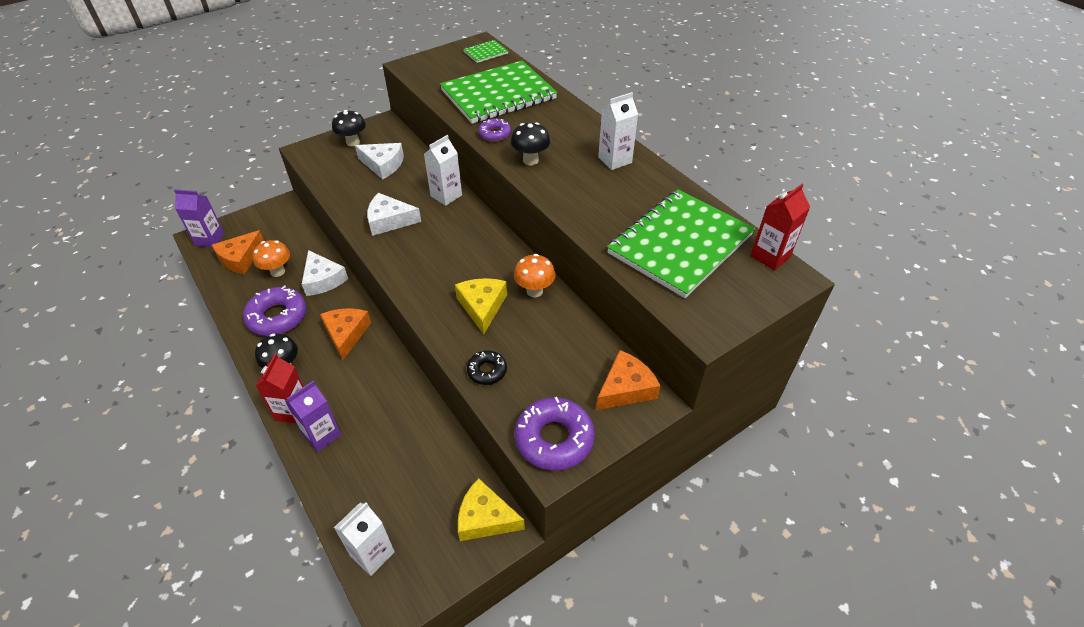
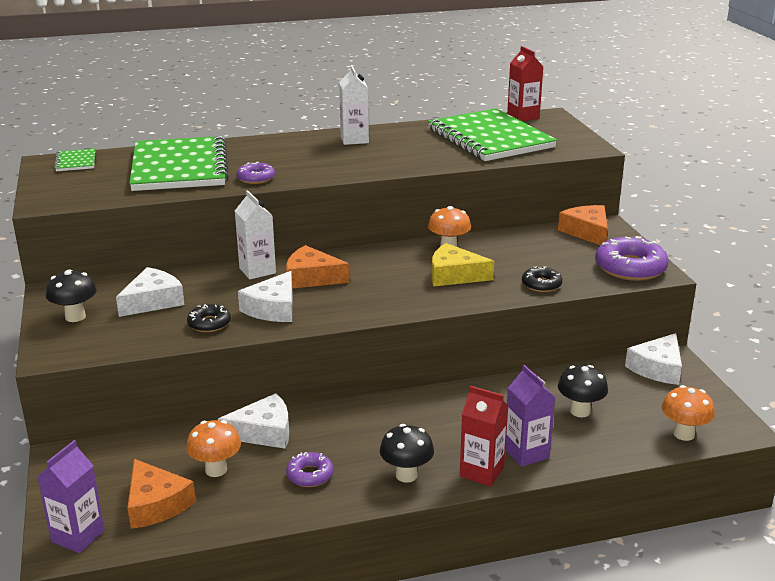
camera: 70 degrees left, 20 degrees down
(277, 317) = (310, 475): purple donut -> purple donut, size x0.55
(346, 334) = (377, 422): orange cheese -> orange cheese (311, 277)
(359, 198) = (209, 323): none -> black donut
(372, 554) = (684, 434): white carton -> orange mushroom
(485, 518) = (657, 368): yellow cheese -> white cheese
(530, 160) = (320, 170): black mushroom -> black mushroom (580, 411)

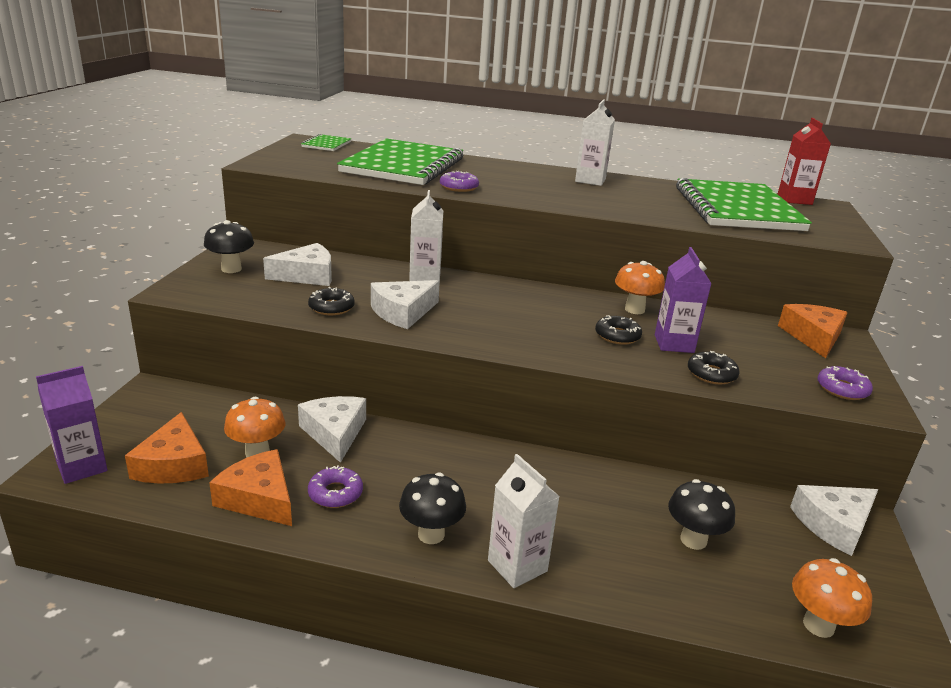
camera: 25 degrees right, 0 degrees up
(264, 432) = (335, 433): white cheese -> white cheese turned 120 degrees counterclockwise
(311, 277) = (468, 296): orange cheese -> orange cheese (259, 498)
(454, 275) = (617, 336): yellow cheese -> black donut
(481, 472) = (517, 566): red carton -> white carton
(526, 453) = (588, 565): purple carton -> purple carton (674, 344)
(630, 268) = (842, 389): purple donut -> purple donut, size x0.55

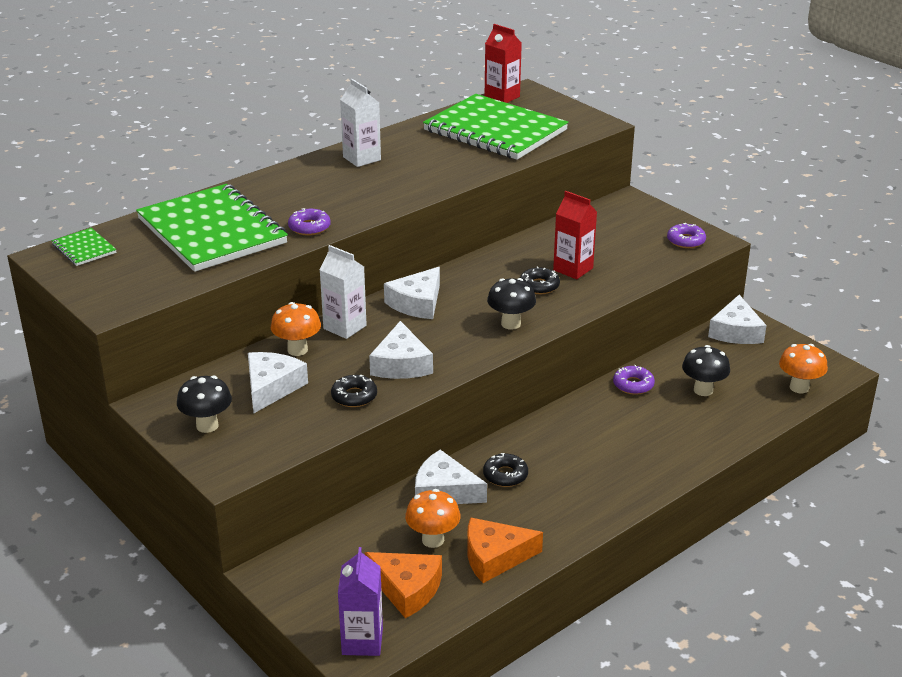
camera: 50 degrees left, 5 degrees up
(335, 493) = (522, 518): purple donut -> purple donut (633, 385)
(431, 534) = (606, 492): black mushroom -> black mushroom (511, 324)
(501, 293) = (417, 303): none -> white cheese
(517, 566) = (666, 470): white carton -> none
(634, 309) = (508, 258): orange mushroom -> orange mushroom (297, 350)
(674, 344) = (573, 269): purple carton -> red carton
(711, 374) = (624, 277): black donut -> black donut (505, 475)
(813, 337) = (619, 211): orange cheese -> none

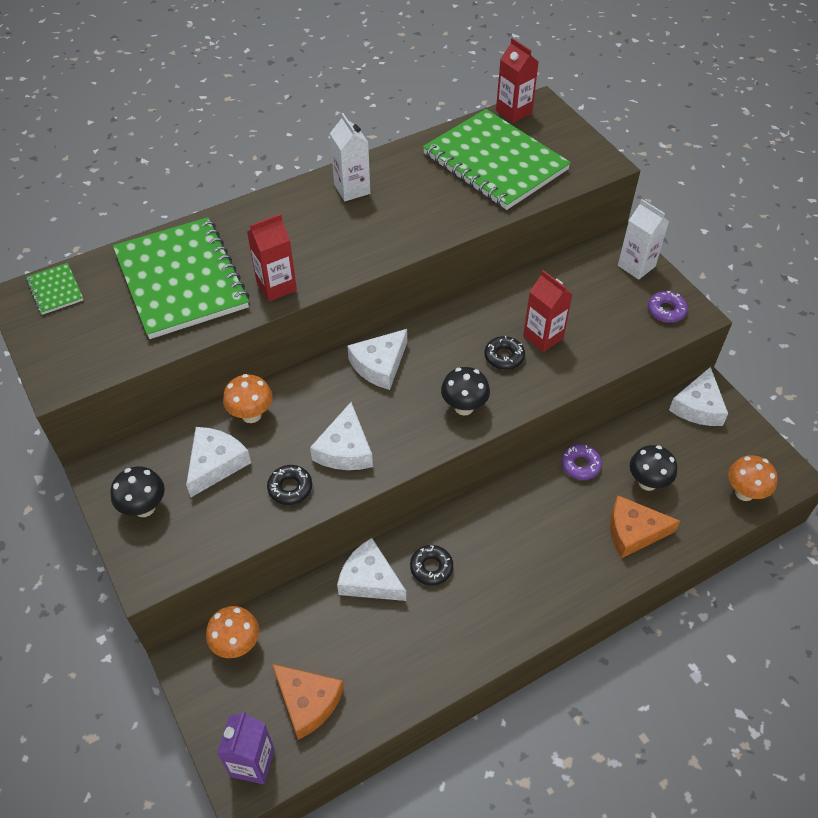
camera: 10 degrees right, 20 degrees up
(309, 227) = (276, 286): purple donut -> red carton
(345, 327) = (303, 389): white carton -> white carton (636, 266)
(433, 540) = (345, 642): orange mushroom -> orange mushroom (237, 644)
(495, 557) = (398, 674): orange cheese -> orange cheese (633, 531)

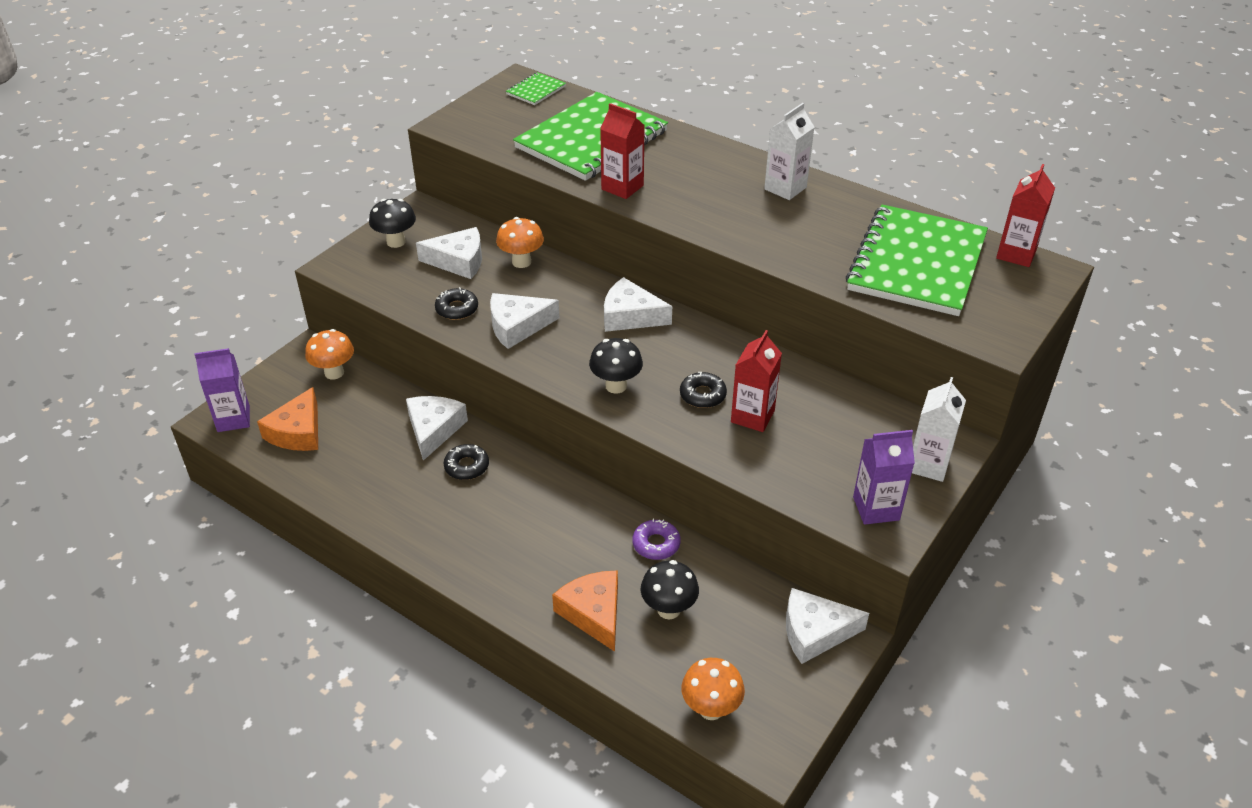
camera: 65 degrees right, 10 degrees down
(666, 310) = (876, 508): purple donut -> purple carton

